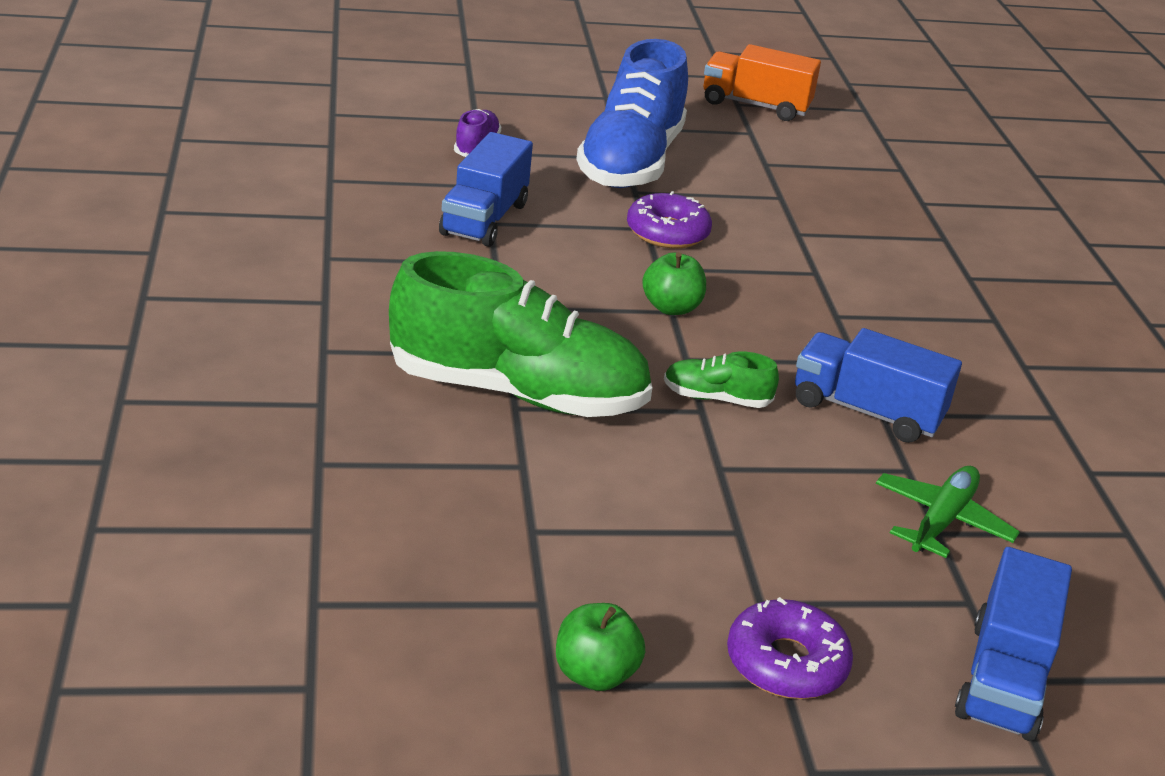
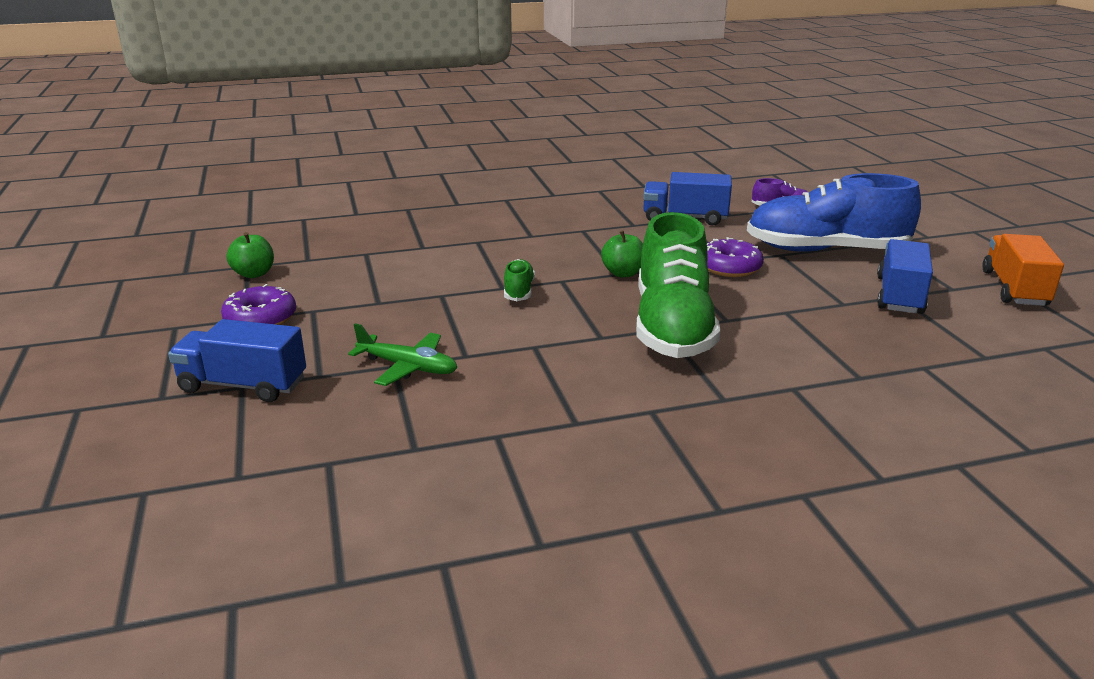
camera: 85 degrees right, 5 degrees down
(518, 393) = (492, 241): green shoe -> green shoe (672, 327)
(866, 411) = (533, 340): blue truck -> blue truck (899, 296)

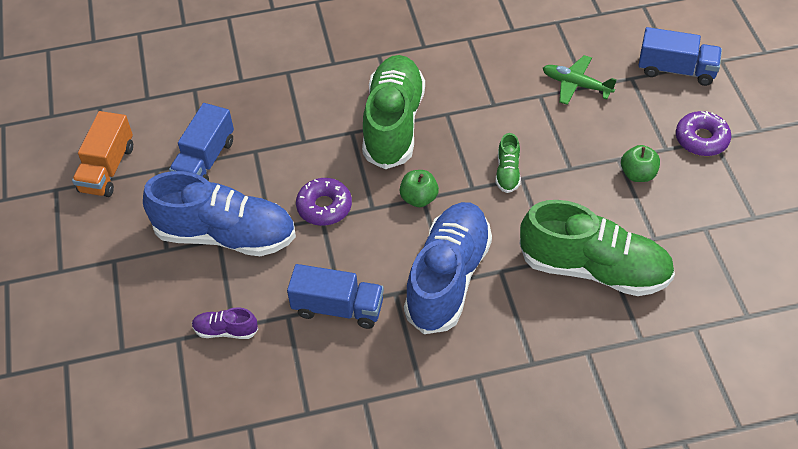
camera: 175 degrees left, 25 degrees up
(254, 274) = (741, 203): green apple -> green apple (638, 174)
(436, 237) = (594, 269): none -> green shoe
(583, 232) = (448, 278): none -> blue shoe

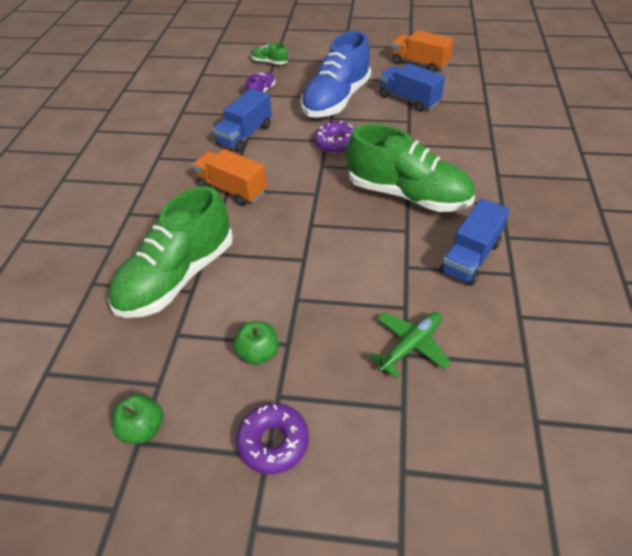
camera: 110 degrees right, 5 degrees down
(419, 198) = (317, 191): green apple -> green apple (143, 428)
(448, 278) = (232, 189): blue shoe -> orange truck
(507, 172) = (315, 252): green shoe -> green shoe (269, 62)
(676, 70) = (401, 470): blue truck -> blue truck (470, 257)

